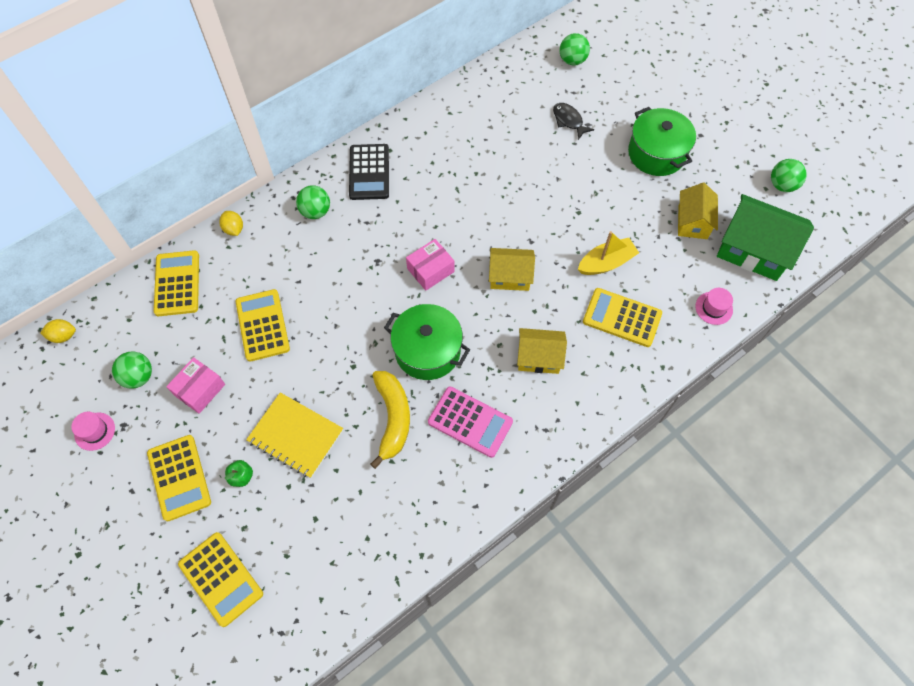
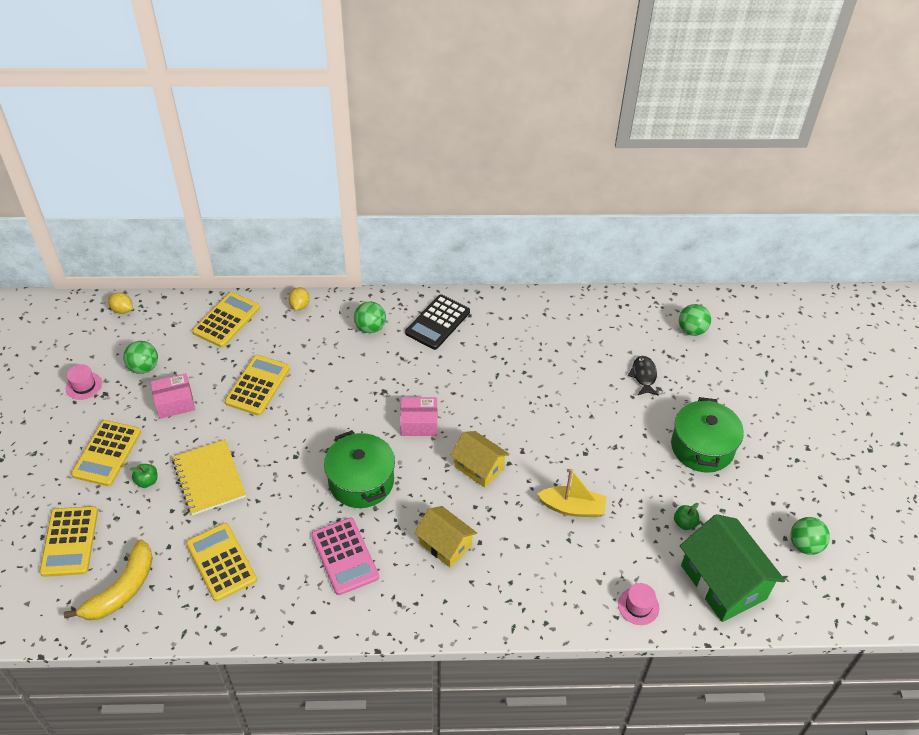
camera: 35 degrees right, 15 degrees down
(392, 418) = (289, 513): yellow banana -> yellow banana (122, 589)
(622, 318) = (545, 560): yellow calculator -> yellow calculator (221, 562)
(692, 222) = (684, 523): yellow house -> green apple

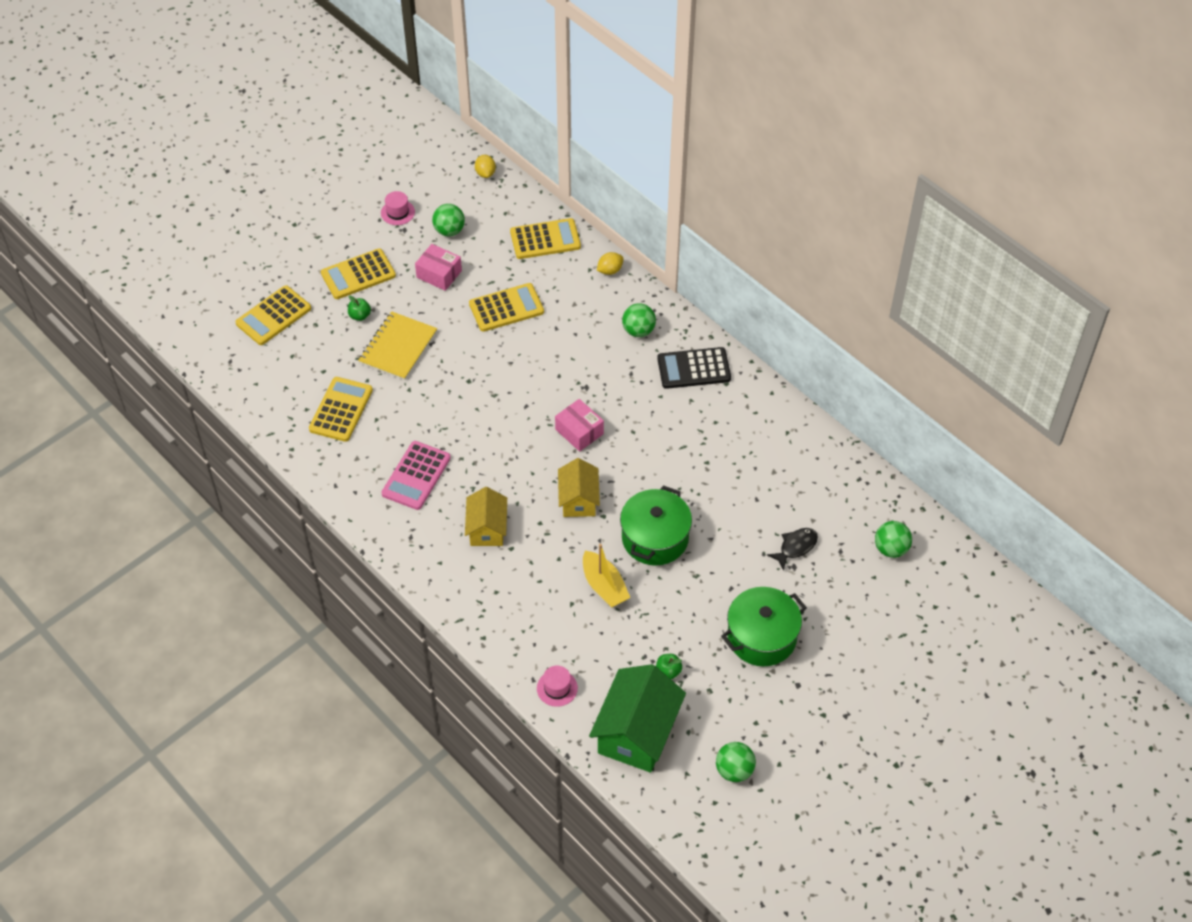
camera: 50 degrees right, 5 degrees up
(122, 589) = (268, 374): yellow banana -> none
(361, 481) = (488, 436): green pot -> green pot (655, 538)

